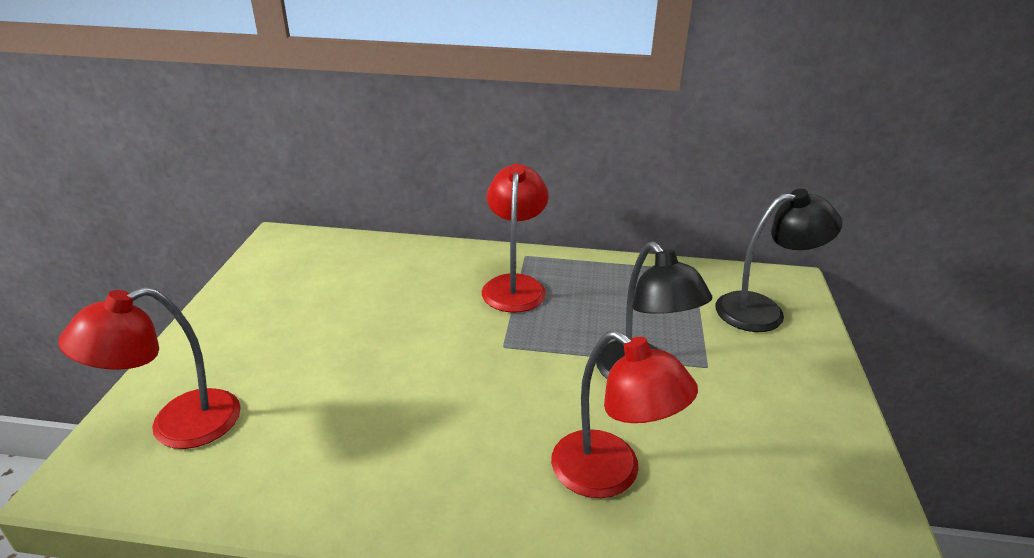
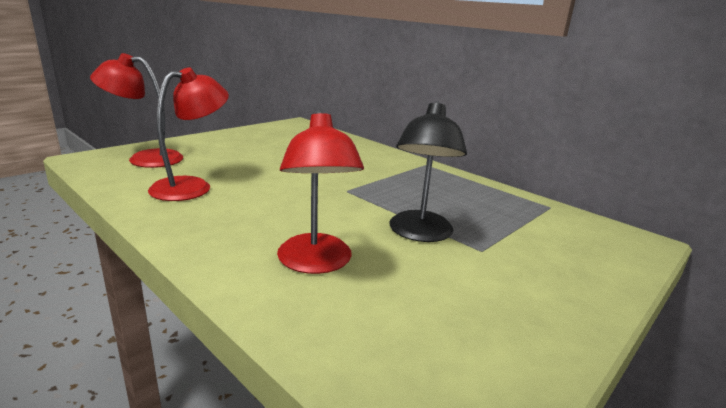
camera: 35 degrees right, 10 degrees down
(514, 285) = (397, 172): red lamp -> red lamp (192, 186)
(763, 311) = (584, 244): black lamp -> none

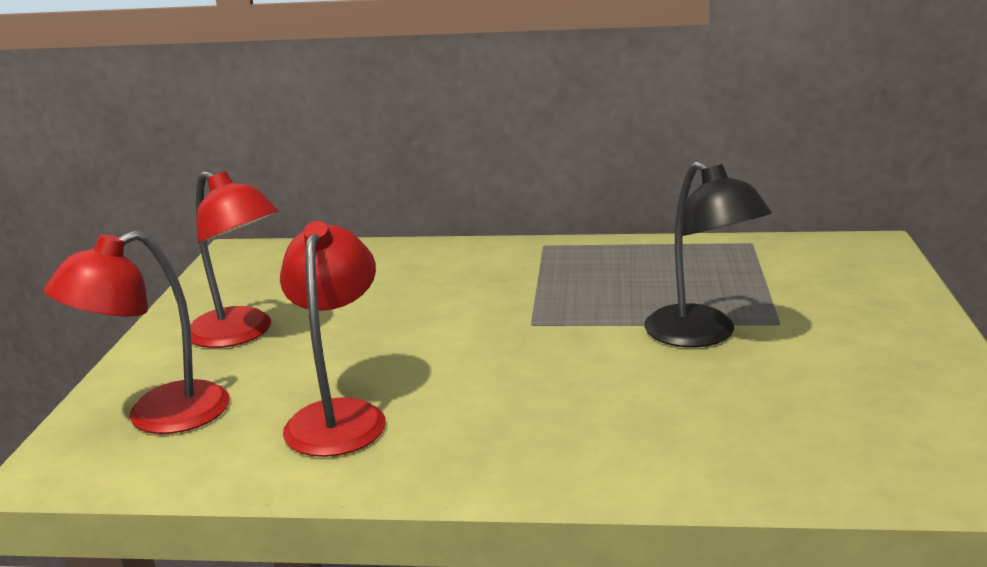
camera: 35 degrees left, 0 degrees up
(316, 263) = (677, 419): red lamp -> red lamp (240, 334)

